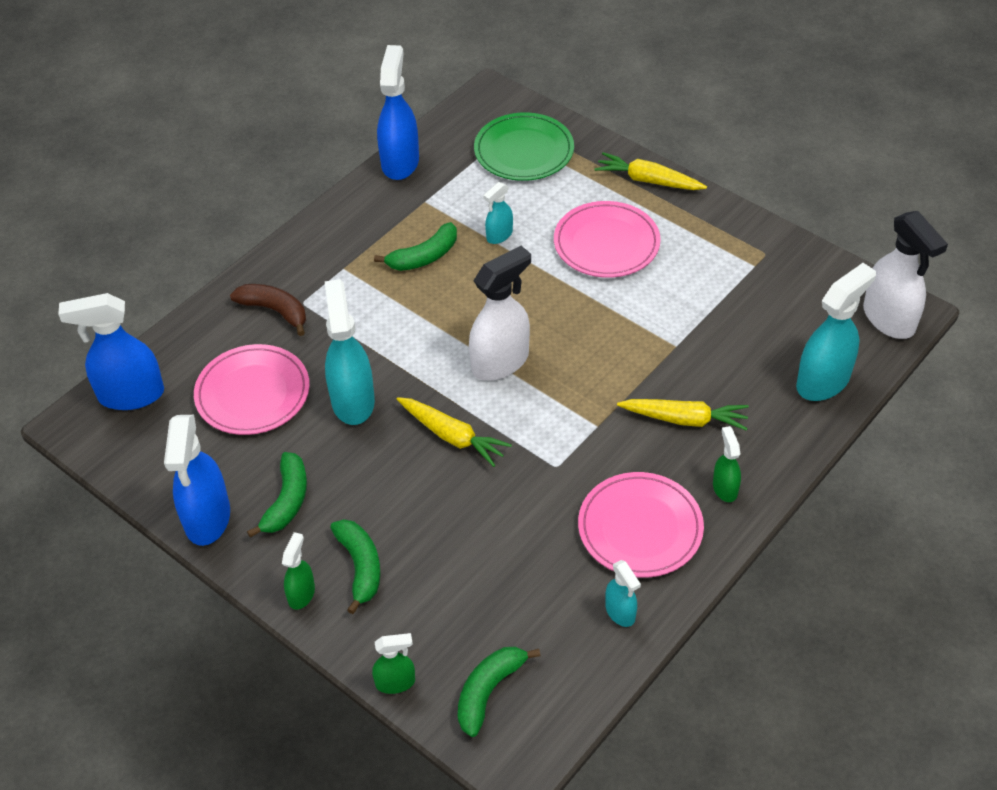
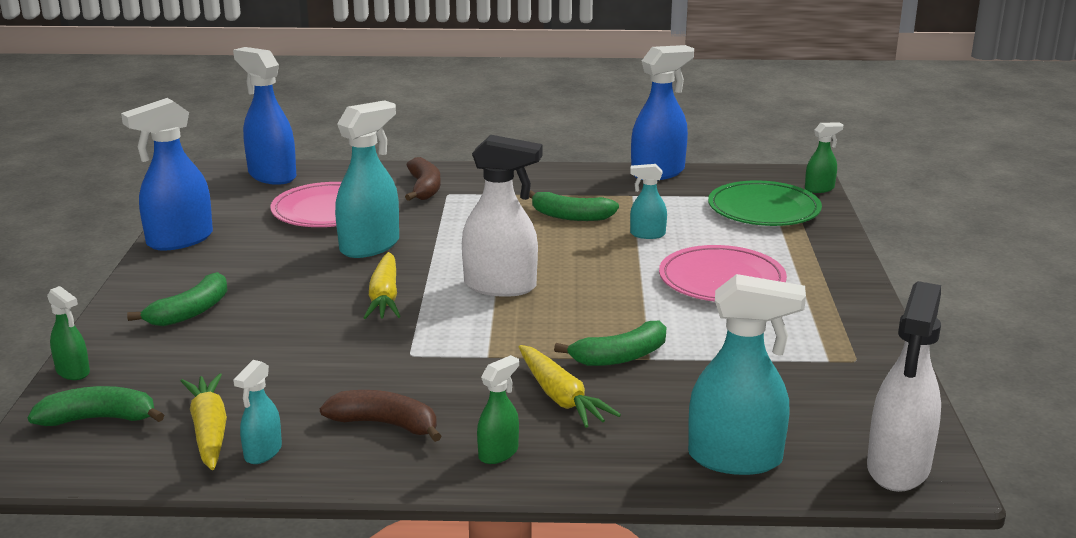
camera: 50 degrees right, 25 degrees down
(287, 501) = (230, 260): green banana -> green banana (620, 357)
(301, 594) = (136, 300): green spray bottle -> green spray bottle (819, 189)
(640, 528) = (385, 424): pink plate -> brown banana
(648, 180) = (836, 270): yellow carrot -> yellow carrot (209, 431)

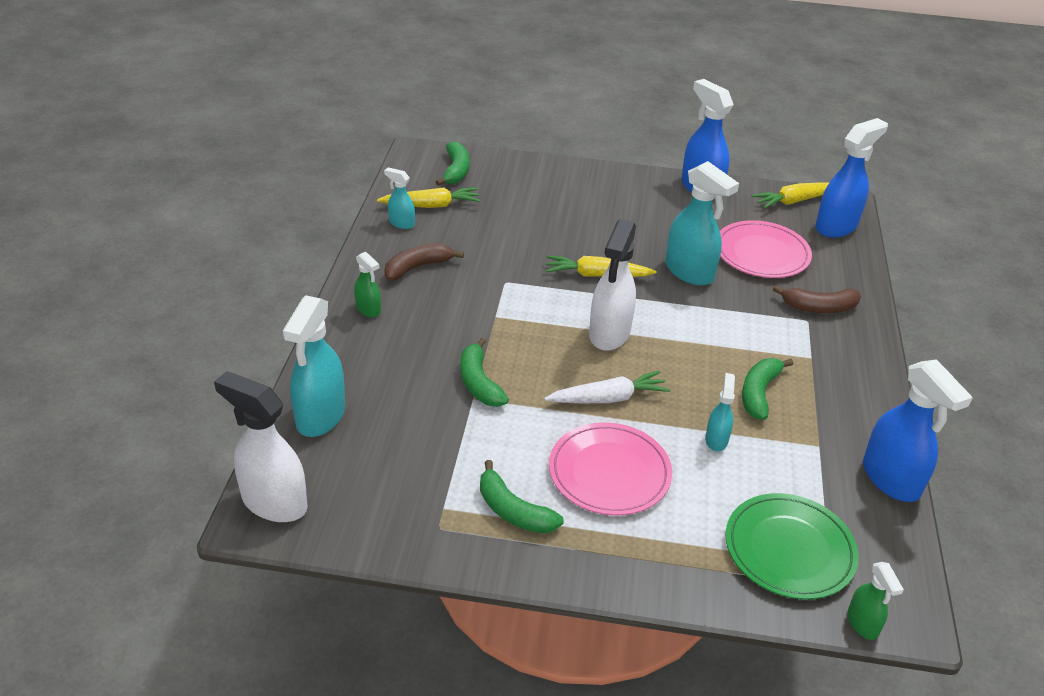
camera: 95 degrees right, 15 degrees up
(73, 372) = (512, 159): green spray bottle -> none
(190, 312) = (584, 195): green banana -> green banana (513, 511)
(385, 424) = (417, 267): brown banana -> brown banana turned 150 degrees counterclockwise
(560, 397) = (428, 344): yellow carrot -> yellow carrot (795, 201)
(612, 284) = (608, 398): none -> white carrot

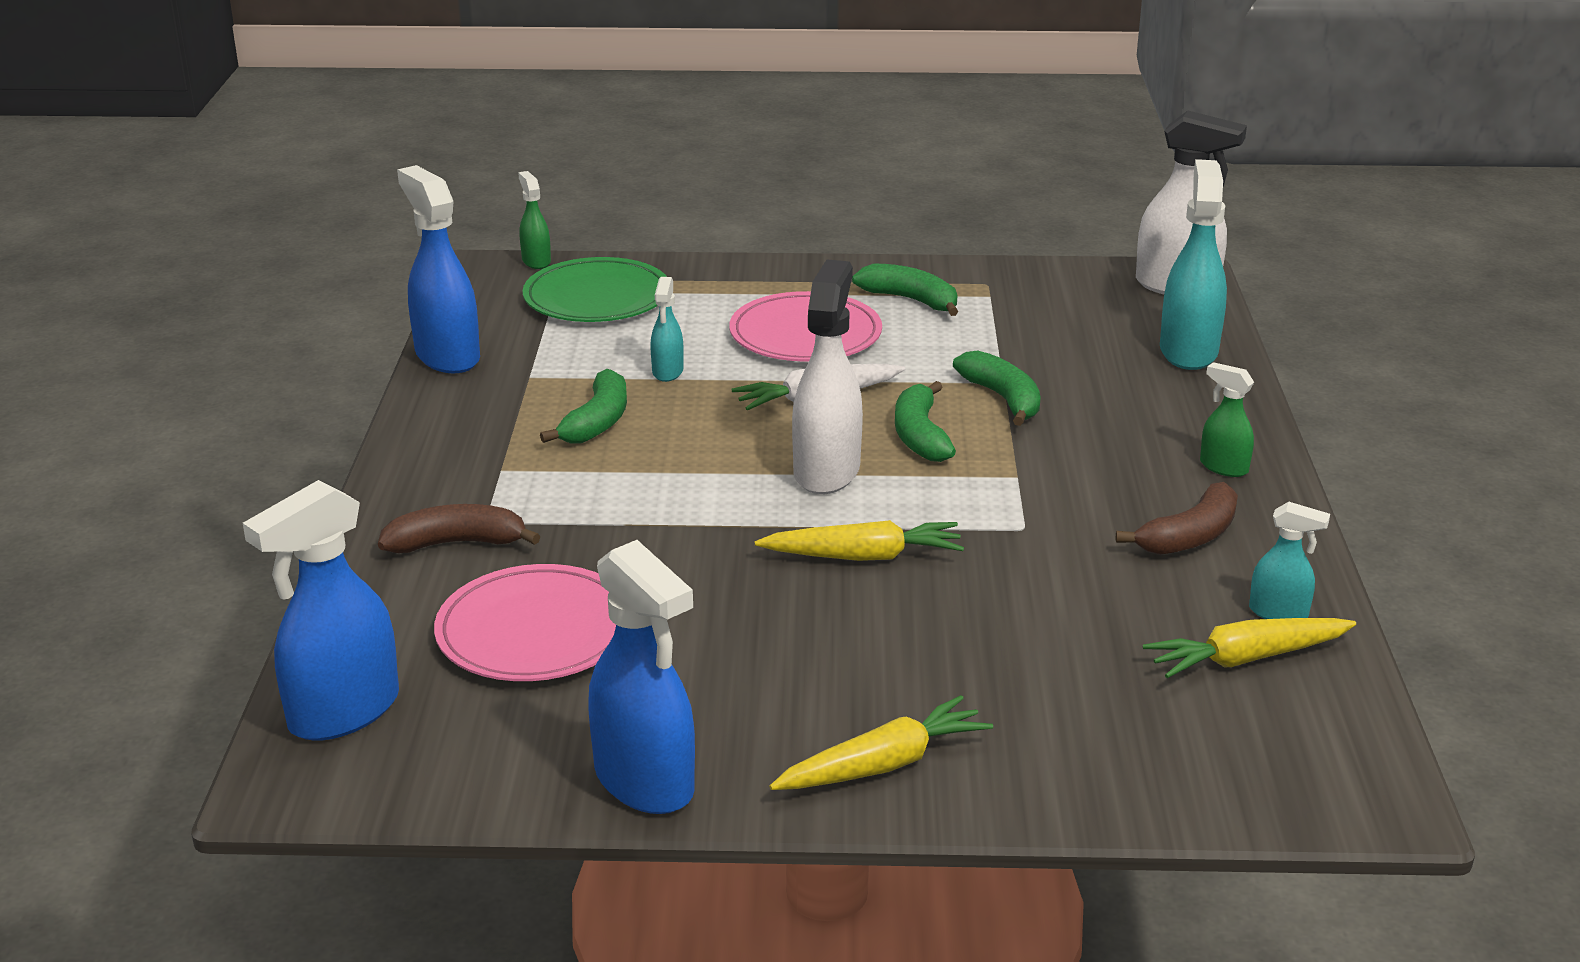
camera: 175 degrees right, 10 degrees down
(456, 171) = (1250, 756): green banana -> green banana (920, 435)
(689, 272) = (688, 579): turquoise spray bottle -> none
(795, 201) = (415, 771): yellow carrot -> yellow carrot (882, 765)

